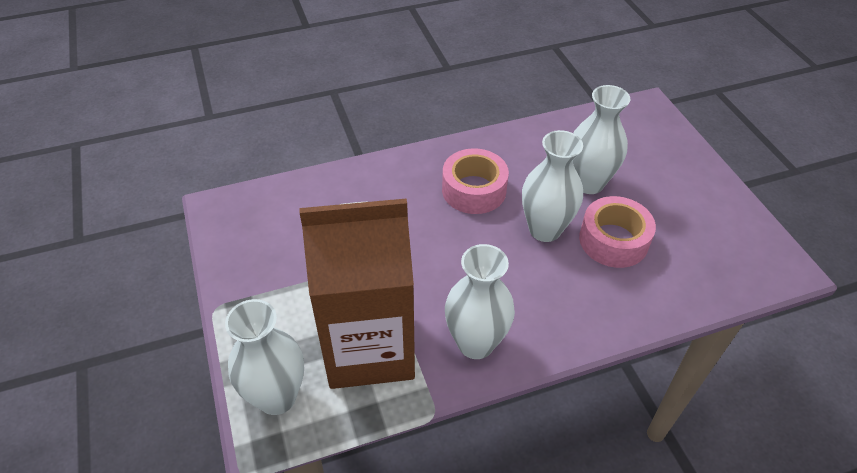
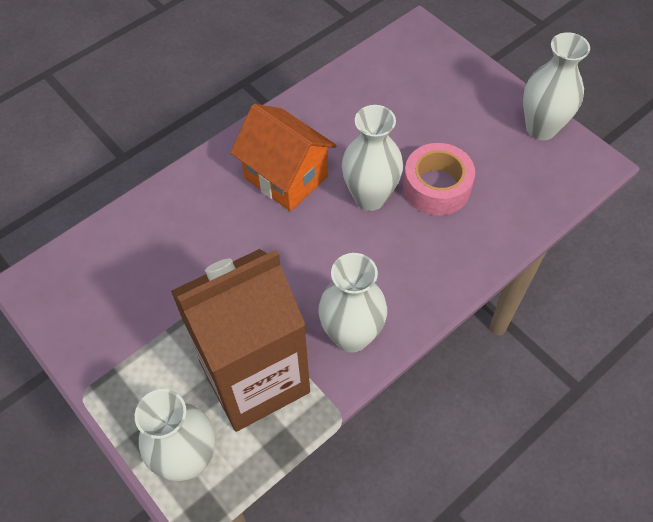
camera: 20 degrees left, 10 degrees up
(474, 190) = (286, 177): pink tape -> orange house
(588, 183) = (392, 134): white vase -> white vase (541, 128)

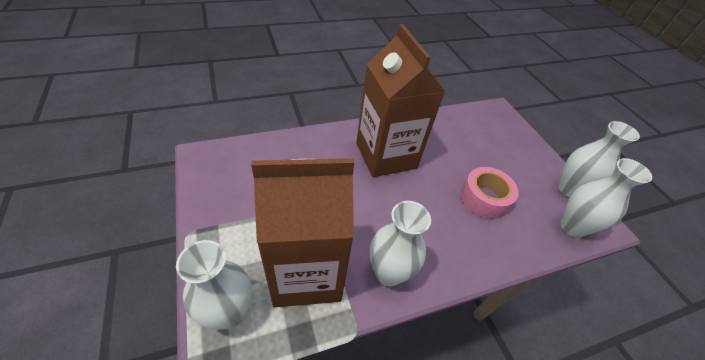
camera: 15 degrees right, 10 degrees down
(286, 177) = (386, 155): orange house -> brown carton
(370, 197) = (436, 187): white vase -> white vase (572, 227)

